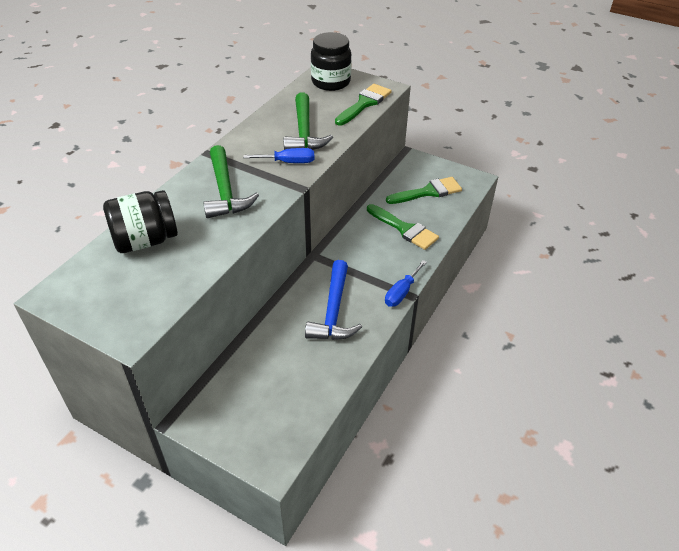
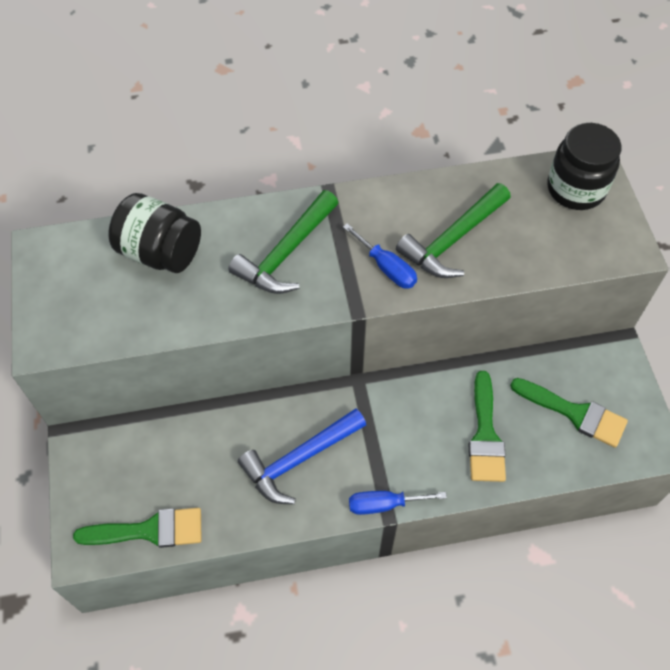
camera: 50 degrees right, 15 degrees up
(364, 103) = (572, 253): green brush -> green brush (149, 530)

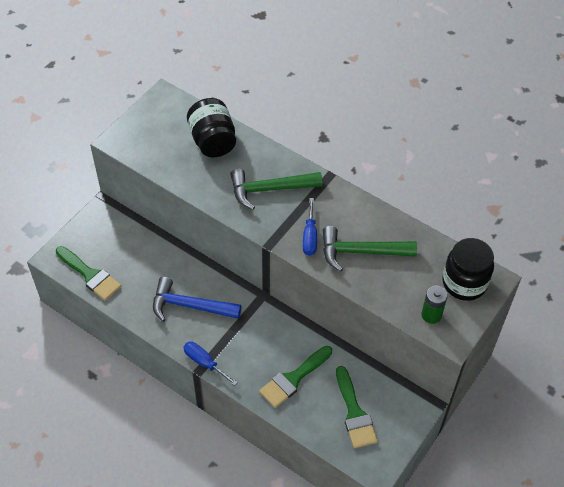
camera: 45 degrees right, 5 degrees down
(587, 245) = (431, 315): none -> green battery

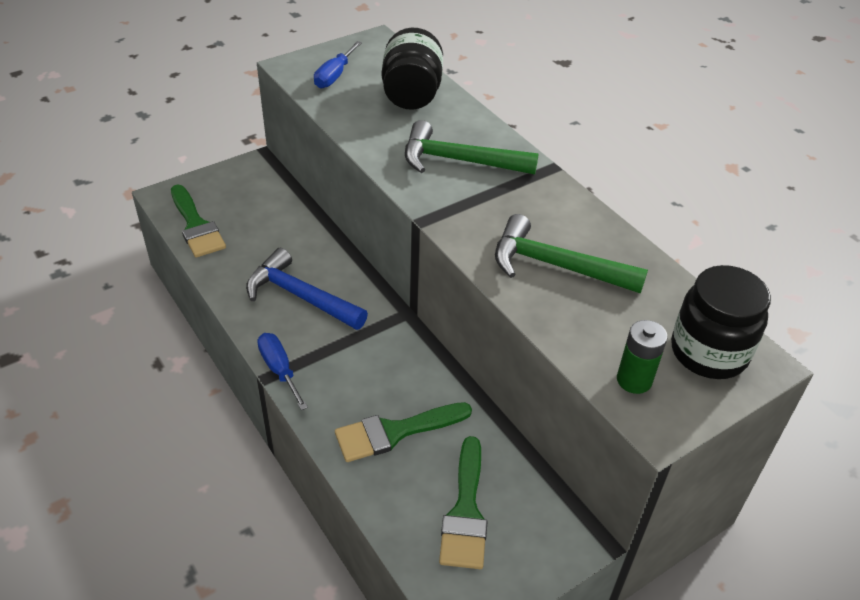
camera: 20 degrees right, 10 degrees down
(310, 237) = (487, 227): blue screwdriver -> blue screwdriver (334, 76)

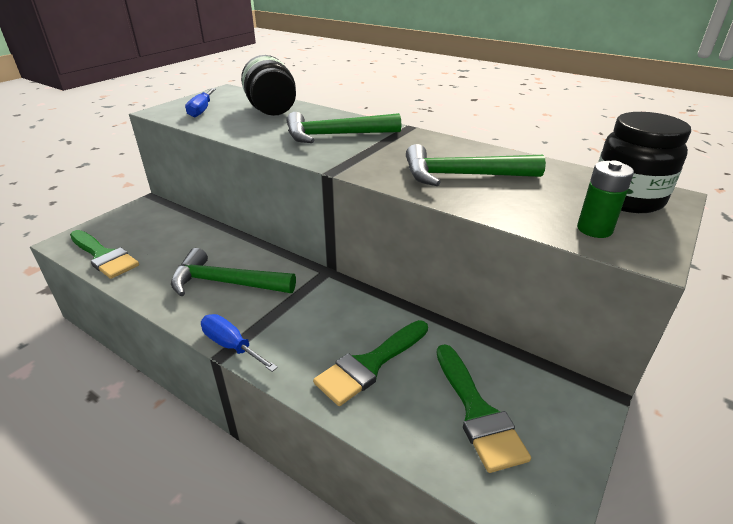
camera: 20 degrees left, 10 degrees down
(301, 296) = (226, 283): blue hammer -> green hammer

